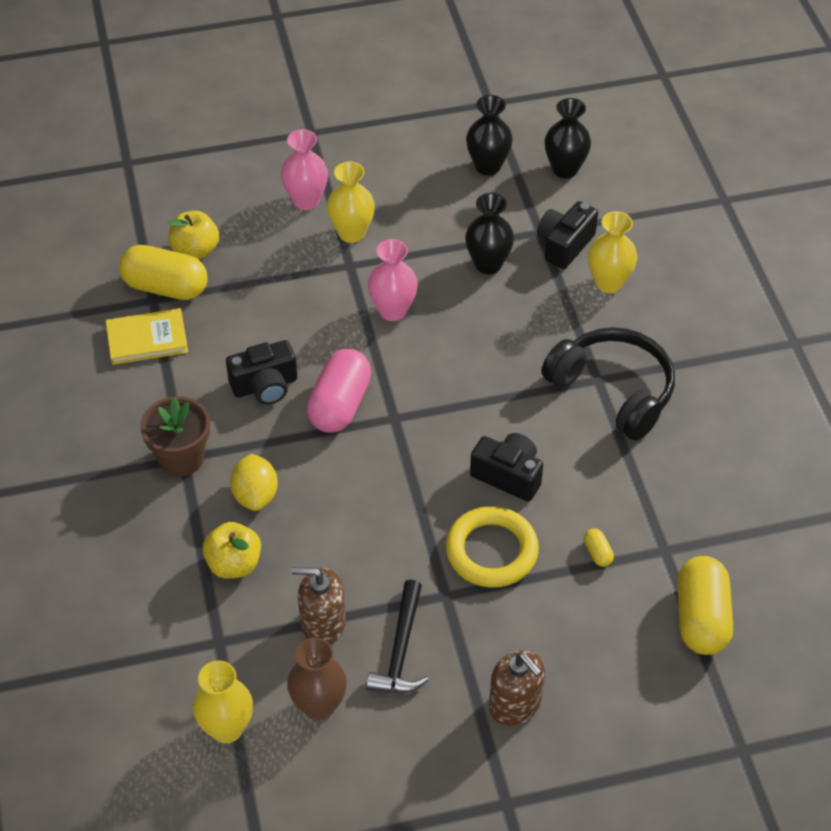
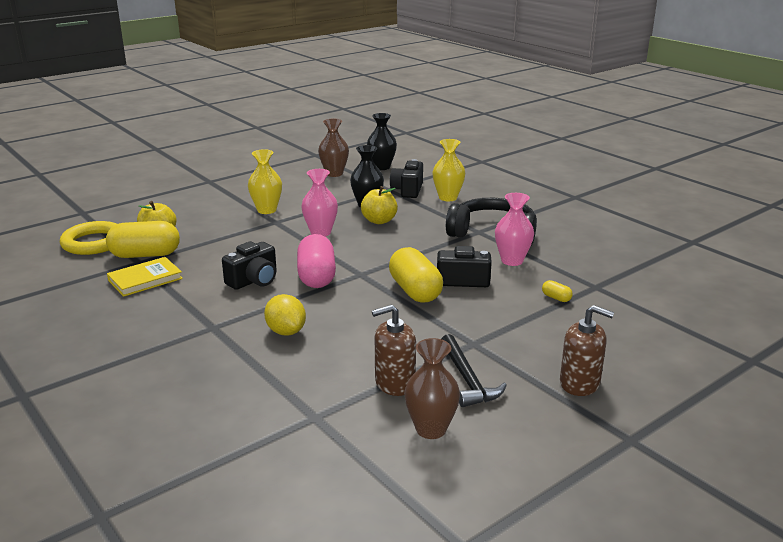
camera: 25 degrees left, 25 degrees down
(181, 458) = (211, 327): brown flower pot -> none
(227, 728) = (363, 468): yellow vase -> none
(234, 564) = (295, 370): yellow apple -> yellow apple (379, 221)
(306, 201) = (225, 204): pink vase -> pink vase (512, 261)
(488, 166) = (334, 173): black vase -> brown vase
(491, 551) = (485, 315): yellow ring -> yellow ring (93, 243)
(701, 618) = (653, 308): yellow capsule -> yellow capsule (415, 291)

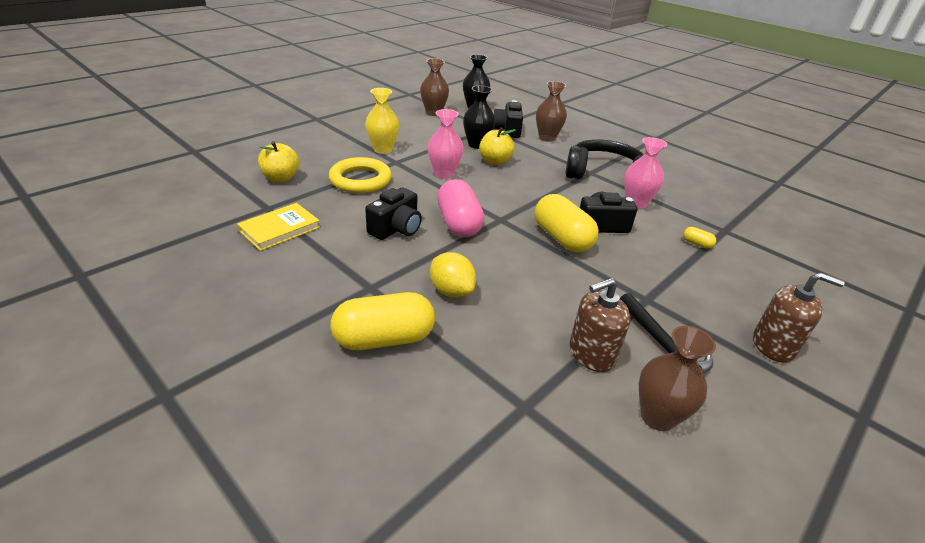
camera: 10 degrees left, 10 degrees up
(93, 243) = (213, 186): yellow ring -> yellow ring (360, 180)
(145, 255) = (272, 200): yellow capsule -> yellow capsule (384, 339)
(448, 198) = (547, 138): yellow vase -> brown vase

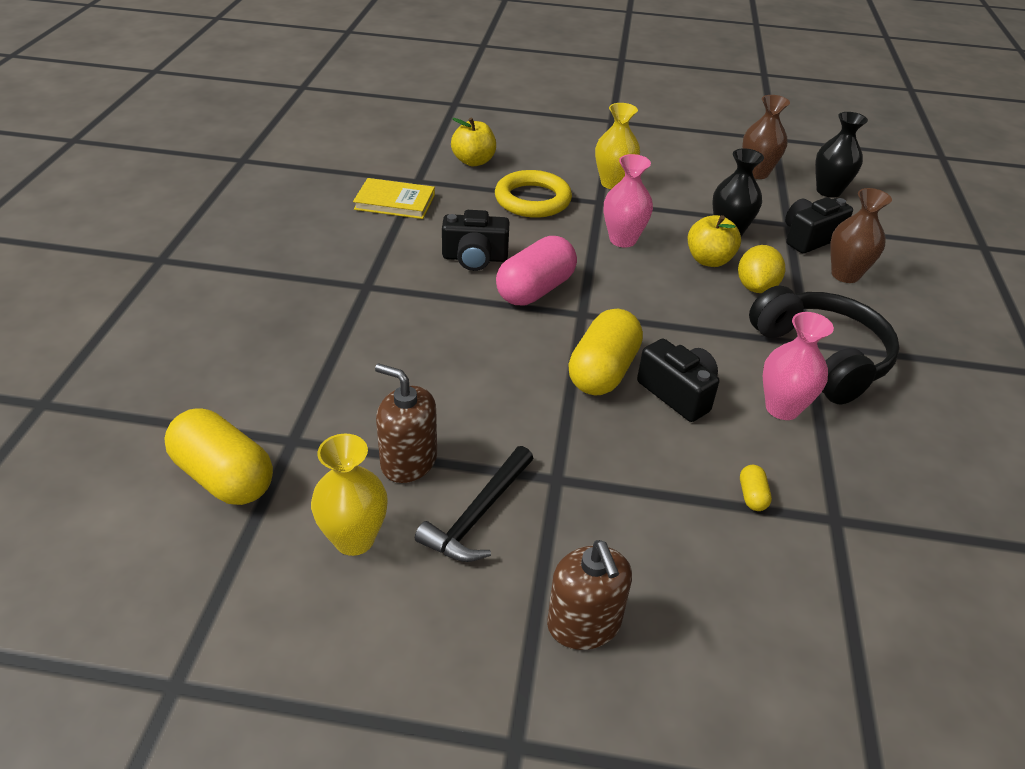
camera: 55 degrees right, 5 degrees up
(384, 339) = (306, 324): yellow capsule -> yellow capsule (224, 477)
(451, 291) = (413, 333): yellow lemon -> yellow lemon (756, 287)
(657, 417) = (354, 539): brown vase -> yellow vase

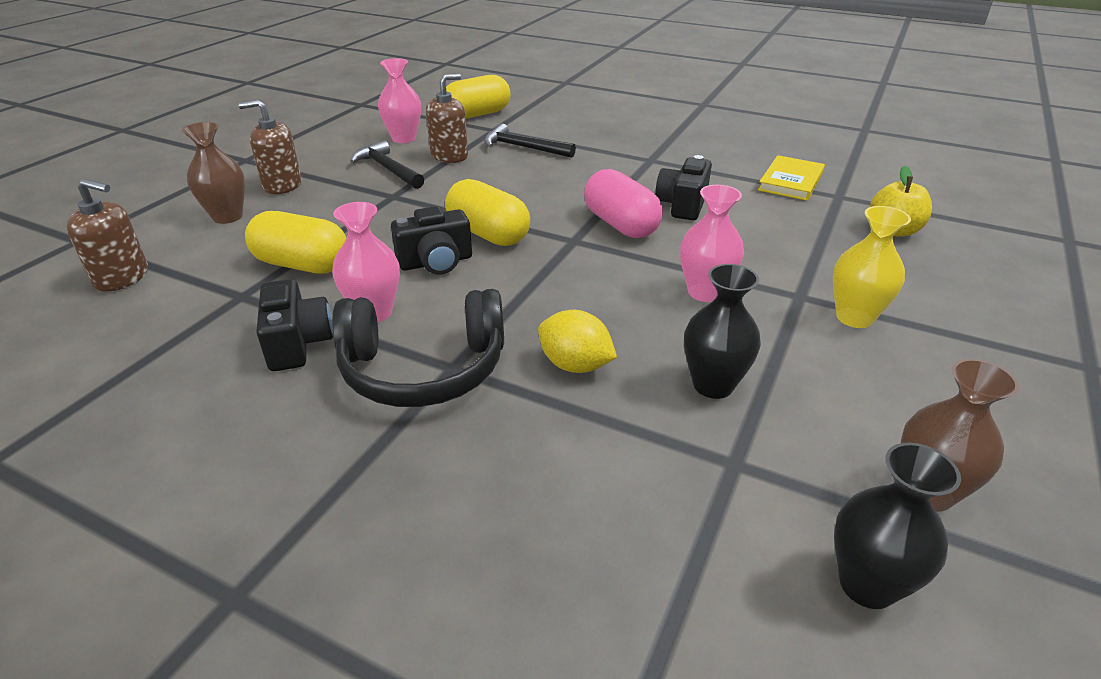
camera: 110 degrees right, 5 degrees down
(354, 539) = (404, 138): yellow vase -> pink vase
(357, 394) = (523, 147): none -> black hammer
(532, 200) = (801, 252): yellow ring -> none
(709, 260) = (646, 345): yellow apple -> none
(752, 496) = (302, 265): yellow capsule -> yellow capsule, size x2.39
(809, 238) = (686, 471): black camera -> black camera (298, 343)
(845, 275) = (573, 470): brown vase -> brown vase (227, 217)
(898, 664) = (122, 277): none -> brown soap dispenser

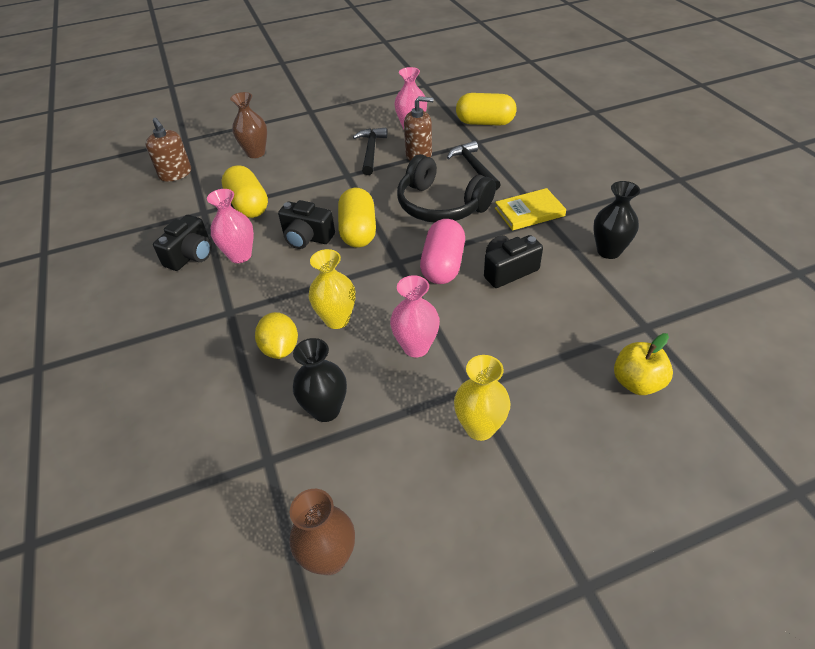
camera: 45 degrees right, 10 degrees up
(282, 185) = (305, 140): brown soap dispenser -> none
(423, 369) = (217, 305): black headphones -> black headphones (440, 205)
(592, 311) = (337, 319): none -> yellow vase
(790, 181) = (627, 292): yellow book -> yellow book (529, 212)
(867, 585) = (226, 568): black vase -> black vase (608, 251)

